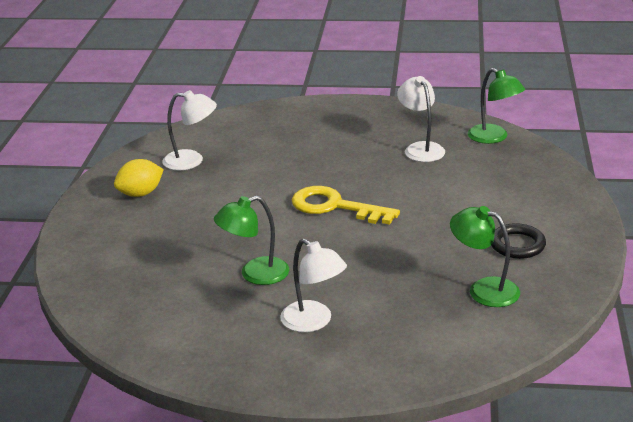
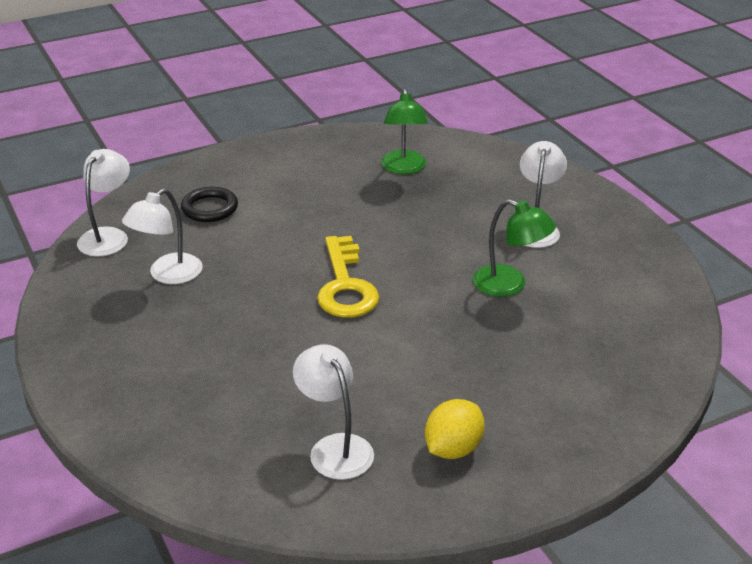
camera: 125 degrees left, 5 degrees up
(140, 194) = (453, 449): yellow lemon -> yellow lemon turned 75 degrees counterclockwise
(494, 138) = (108, 236): green lamp -> white lamp
(517, 245) = (321, 171): black ring -> black ring (210, 208)

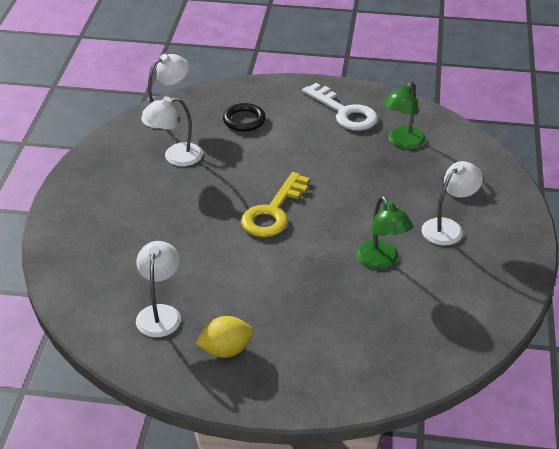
camera: 35 degrees right, 5 degrees up
(312, 162) = (344, 112): none -> white key

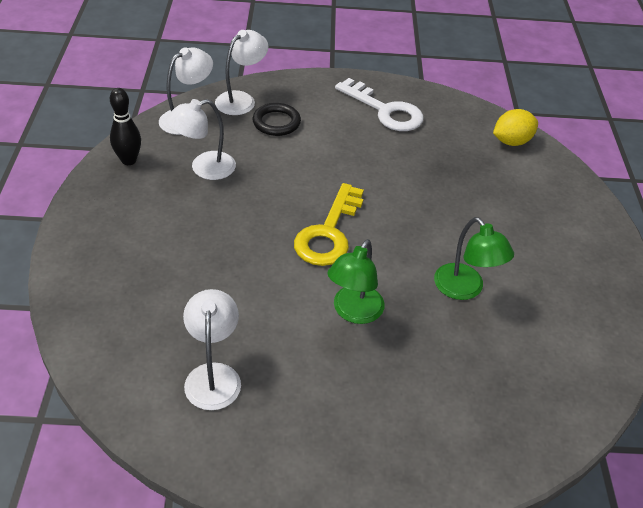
camera: 10 degrees left, 5 degrees up
(112, 148) = (129, 160): none -> black bowling pin
(226, 350) = (303, 423): yellow lemon -> yellow lemon (511, 141)
(402, 142) = (455, 143): green lamp -> green lamp (353, 312)
(448, 227) = (529, 243): white lamp -> white lamp (241, 99)

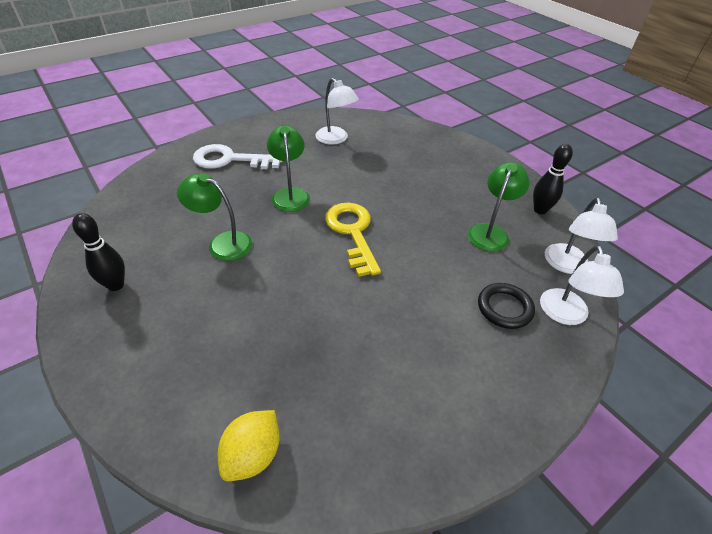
camera: 145 degrees right, 0 degrees up
(204, 168) = (490, 232): white lamp -> green lamp
(385, 110) = (434, 402): white key -> white key (230, 160)
(585, 297) = (116, 285): none -> black bowling pin

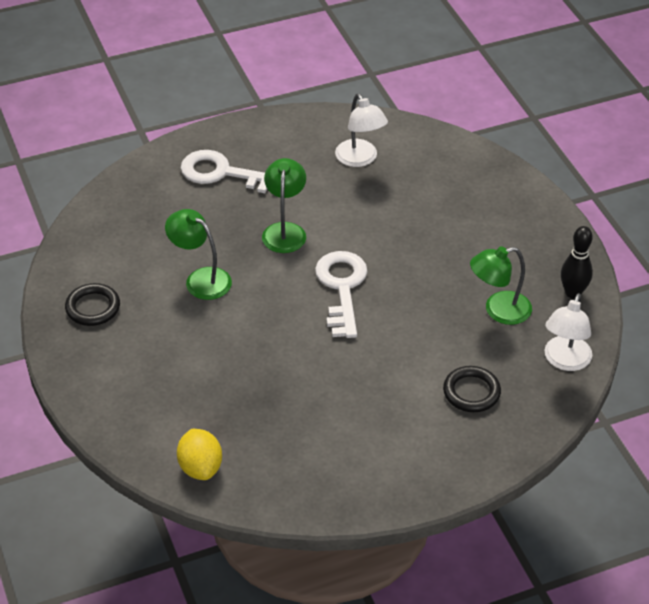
camera: 15 degrees right, 0 degrees up
(116, 285) = (93, 307): black bowling pin -> black ring
(253, 455) = (200, 467): yellow lemon -> yellow lemon turned 60 degrees counterclockwise
(352, 233) = (342, 288): yellow key -> white key
(490, 232) = (498, 310): green lamp -> green lamp turned 150 degrees counterclockwise
(565, 315) = (531, 409): white lamp -> none

